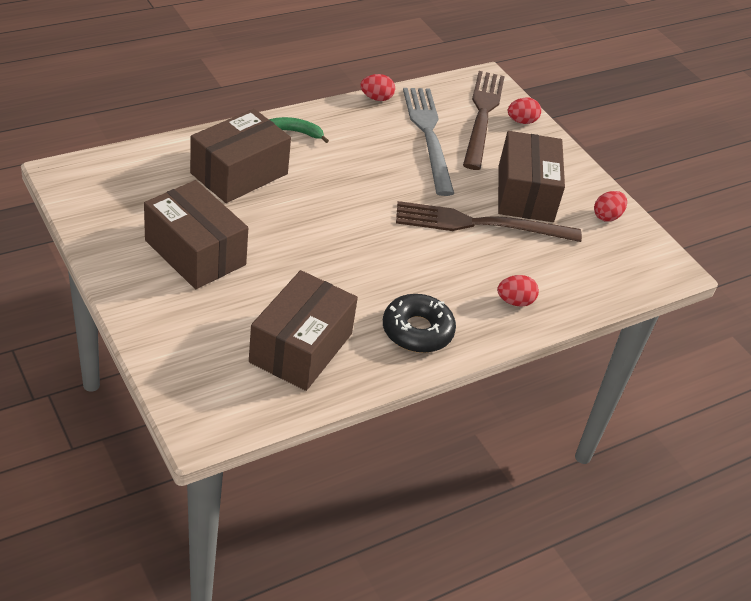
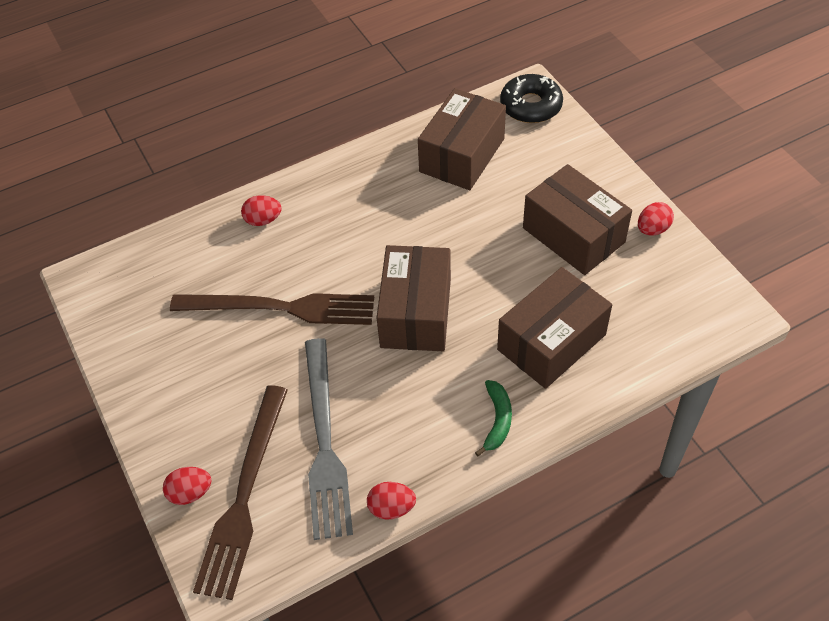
camera: 170 degrees left, 10 degrees up
(294, 132) = (497, 420): green banana -> green banana turned 90 degrees counterclockwise
(417, 331) = (360, 181): black donut -> black donut (531, 106)
(525, 193) = (218, 360): brown box -> brown box (416, 313)
(607, 216) = (129, 339): red egg -> red egg (652, 229)

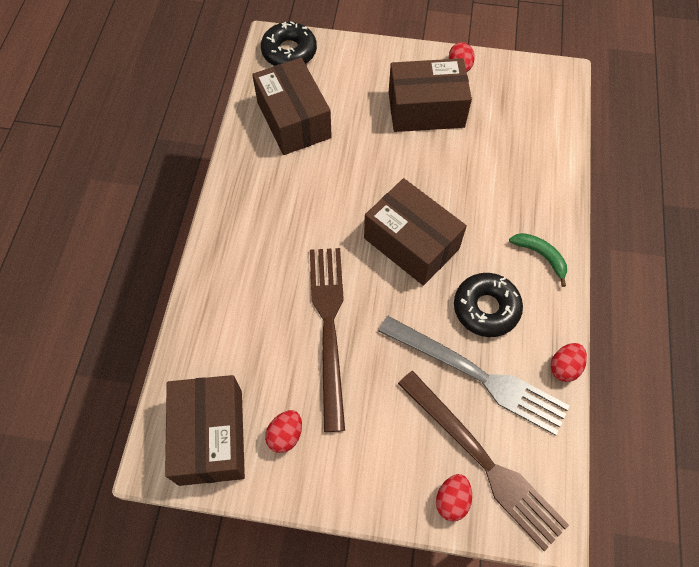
camera: 55 degrees left, 10 degrees up
(263, 220) = (229, 285): red egg -> red egg (285, 435)
(281, 308) = (329, 327): brown fork -> brown fork turned 45 degrees counterclockwise
(399, 409) = (486, 308): none -> black donut
(551, 342) = (503, 183): brown box -> brown box (211, 436)

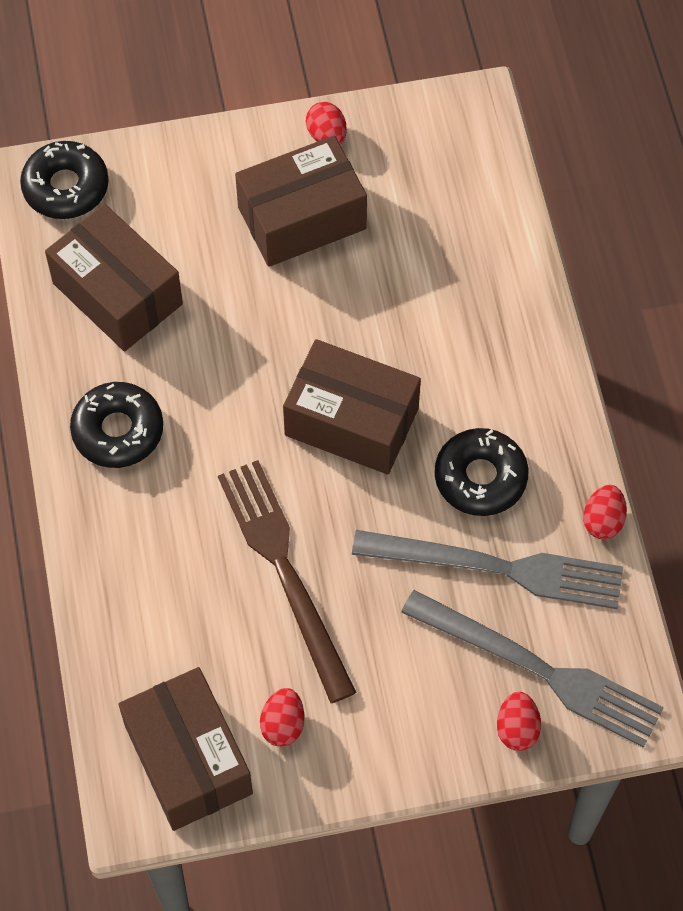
camera: 20 degrees left, 0 degrees up
(258, 201) = (118, 431): none -> black donut
(483, 461) = (539, 670): brown fork -> grey fork
(541, 256) = (529, 383): green banana -> none

